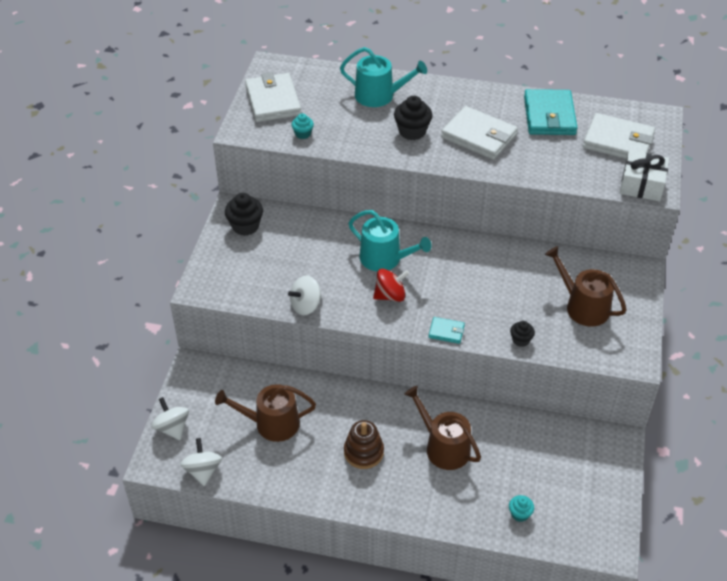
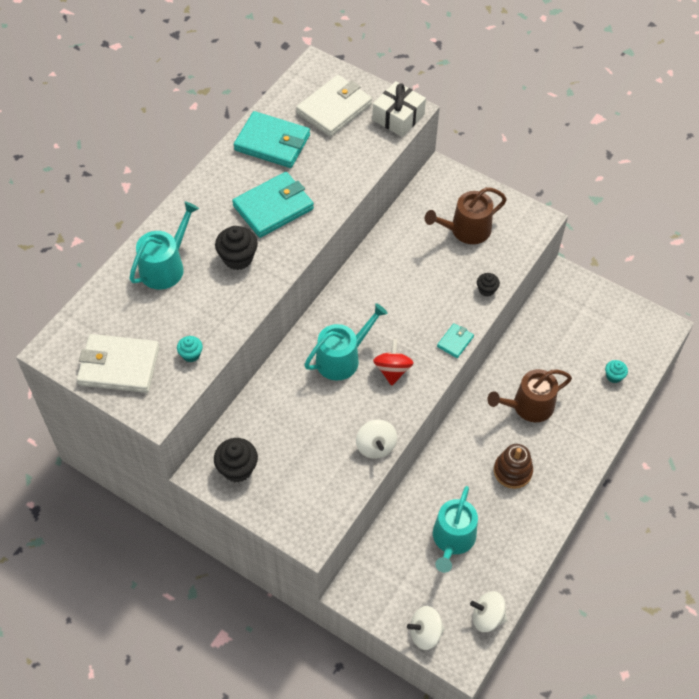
camera: 70 degrees left, 10 degrees up
(271, 424) = (452, 539): brown watering can -> turquoise watering can
(479, 136) = (273, 207): white wallet -> turquoise wallet

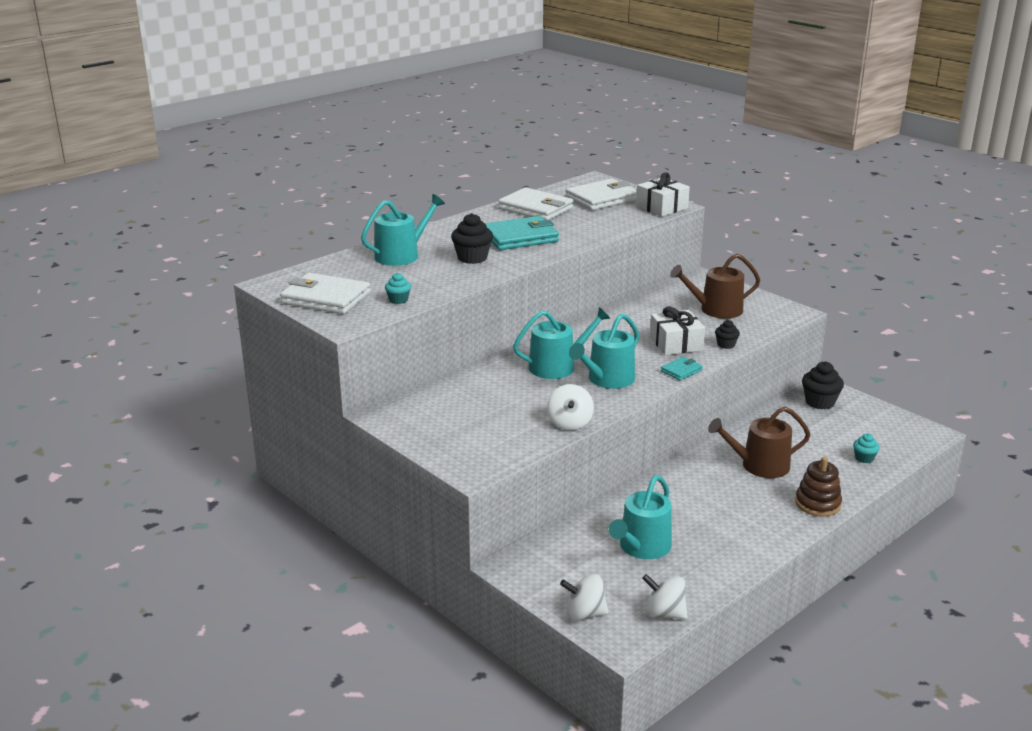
camera: 15 degrees right, 30 degrees down
(237, 469) = (416, 418): black cupcake -> black cupcake (820, 402)
(272, 143) = (535, 208): turquoise wallet -> white wallet
(392, 370) = (607, 379): red spinning top -> turquoise watering can
(441, 297) = (676, 344): none -> white gift
(512, 471) = (728, 508): brown stacking toy -> brown stacking toy (817, 504)

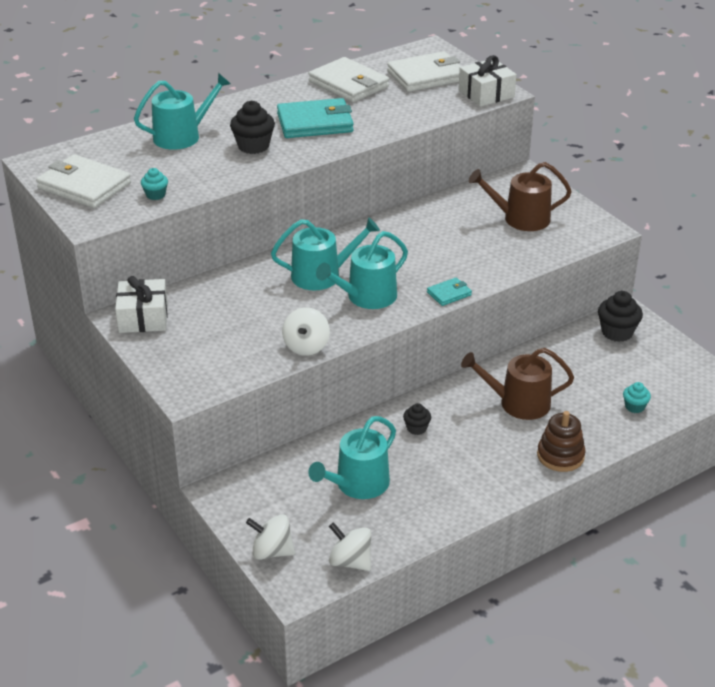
camera: 10 degrees right, 10 degrees up
(676, 344) = (458, 259): white gift -> white gift (143, 317)
(726, 345) = (511, 265): black cupcake -> black cupcake (416, 428)

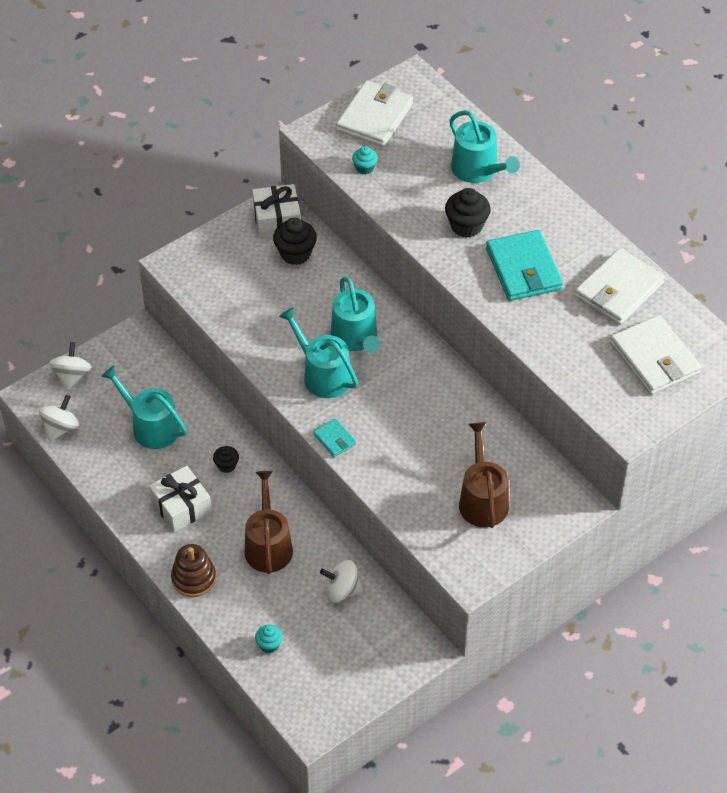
camera: 85 degrees right, 15 degrees up
(306, 346) = (242, 336): white spinning top -> white spinning top (342, 591)
(486, 94) = (621, 415): white gift -> white gift (181, 506)
(617, 332) = (392, 636): black cupcake -> black cupcake (295, 253)

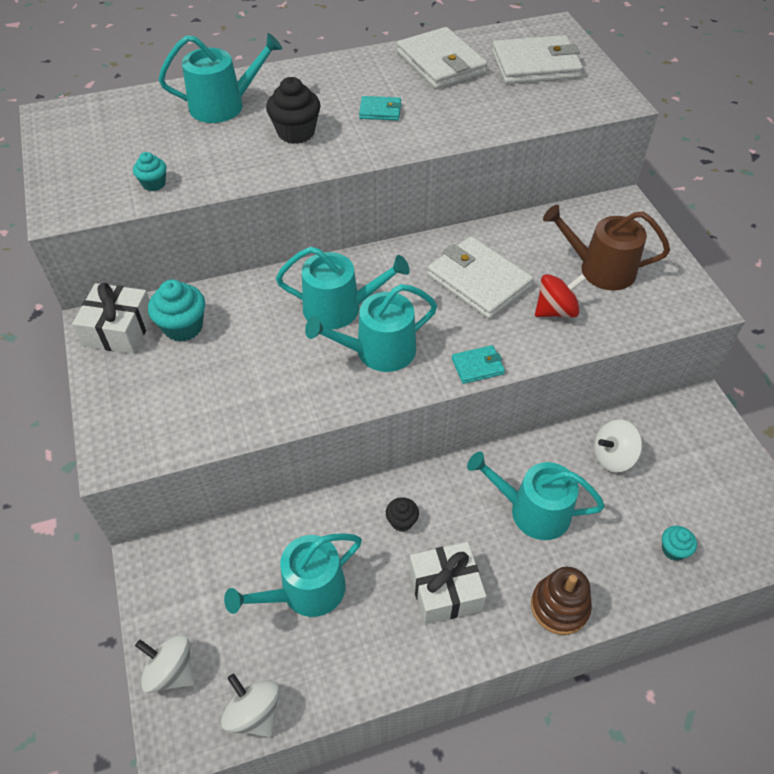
camera: 70 degrees left, 0 degrees up
(268, 545) = (532, 510): brown watering can -> turquoise watering can
(295, 253) = (183, 327): black cupcake -> turquoise cupcake
(342, 591) = (613, 457): white spinning top -> white spinning top turned 45 degrees clockwise
(374, 117) = (83, 157): white wallet -> white wallet (478, 281)
(417, 477) = (555, 310): none -> red spinning top
(523, 269) = (380, 111): turquoise wallet -> turquoise wallet, size x0.48

